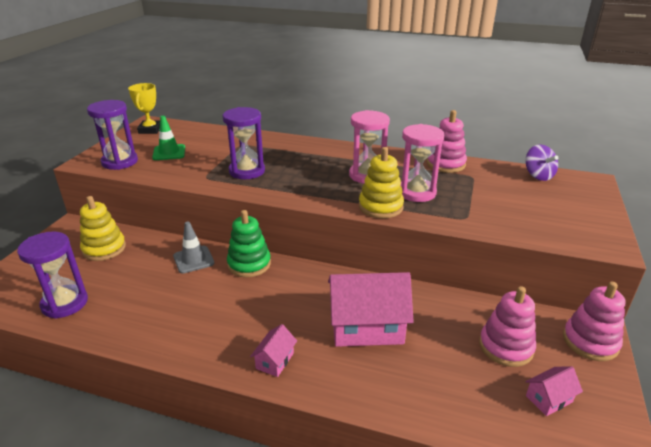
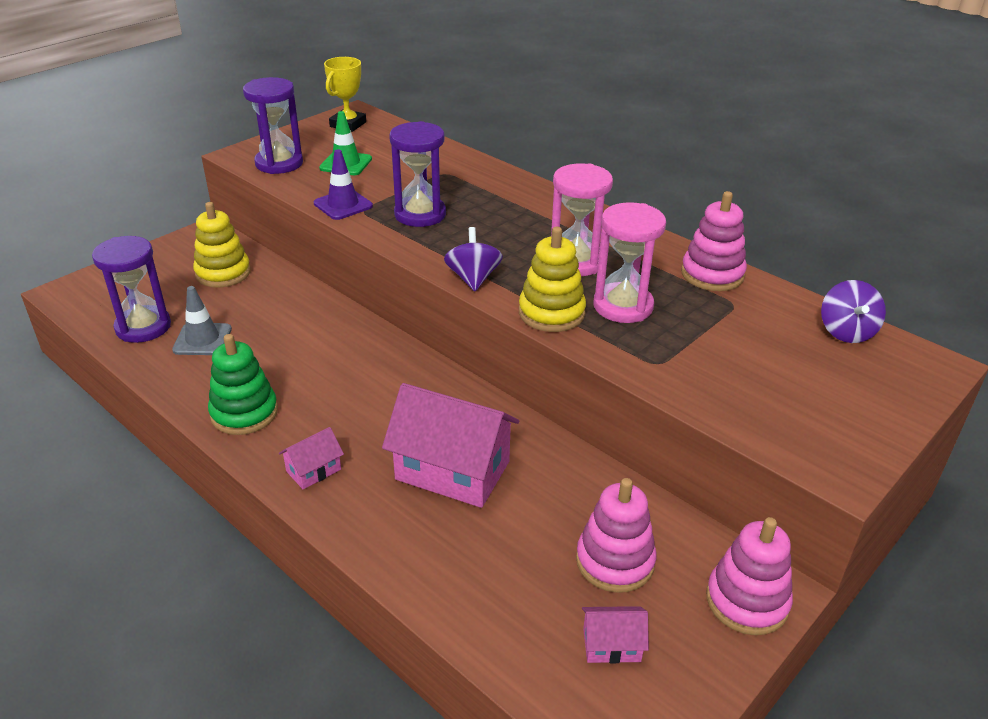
camera: 25 degrees right, 5 degrees up
(189, 177) = (343, 205): none -> purple traffic cone
(193, 259) = (311, 317): grey traffic cone -> grey traffic cone (202, 339)
(249, 264) = (372, 343): green stacking toy -> green stacking toy (244, 413)
(315, 200) = (473, 278): none -> purple spinning top

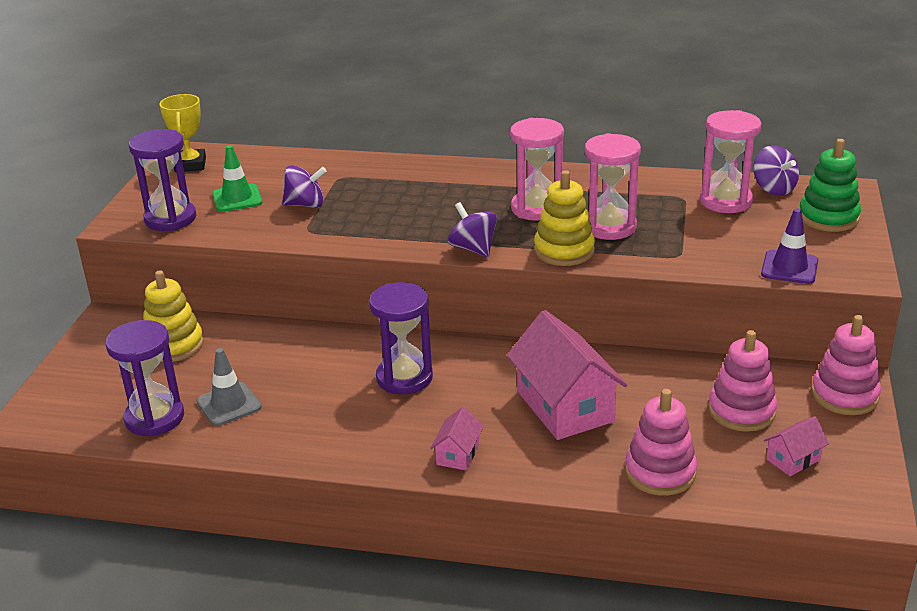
camera: 30 degrees left, 5 degrees down
(244, 413) = (345, 441): green stacking toy -> green stacking toy (828, 217)
(343, 205) = (283, 232): purple traffic cone -> purple traffic cone (789, 268)
(389, 187) = (305, 205): none -> purple spinning top
(420, 214) = (363, 217): purple hourglass -> purple hourglass (404, 378)
(452, 470) = (565, 406): pink house -> pink house turned 75 degrees clockwise
(712, 274) = (645, 182): pink stacking toy -> pink stacking toy (660, 472)
(776, 325) = (725, 201): none -> pink hourglass

